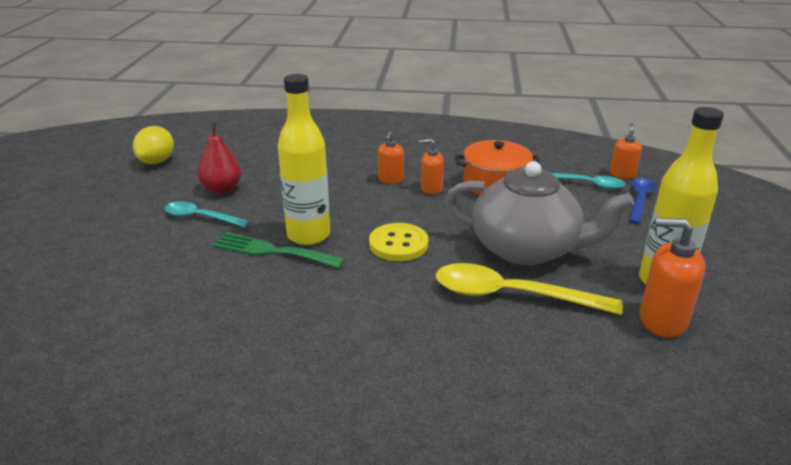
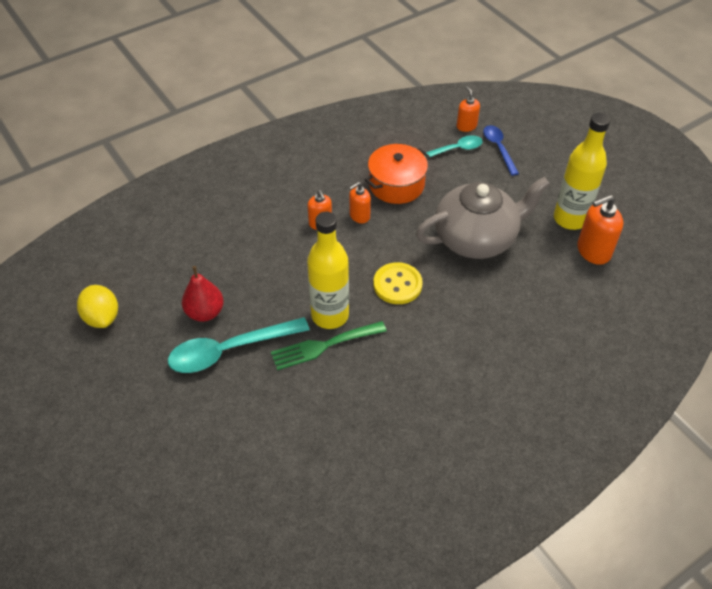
camera: 40 degrees left, 20 degrees up
(200, 217) = (229, 350): turquoise spoon -> turquoise spoon, size x1.67
(511, 295) = (505, 284): yellow spoon -> none

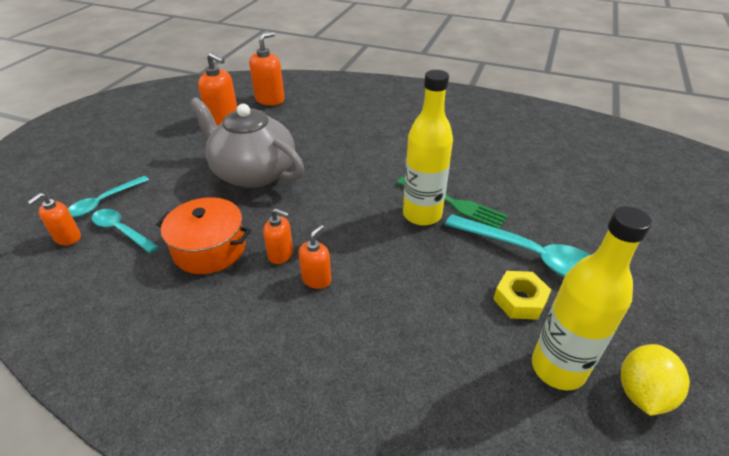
camera: 125 degrees left, 10 degrees down
(205, 312) = (520, 300): red pear -> yellow nut
(397, 284) = (348, 193): yellow button -> none
(498, 148) = (104, 202): blue spoon -> turquoise spoon
(570, 219) = (191, 137): yellow bottle -> yellow bottle (558, 368)
(620, 304) = (270, 99): none -> orange soap dispenser

